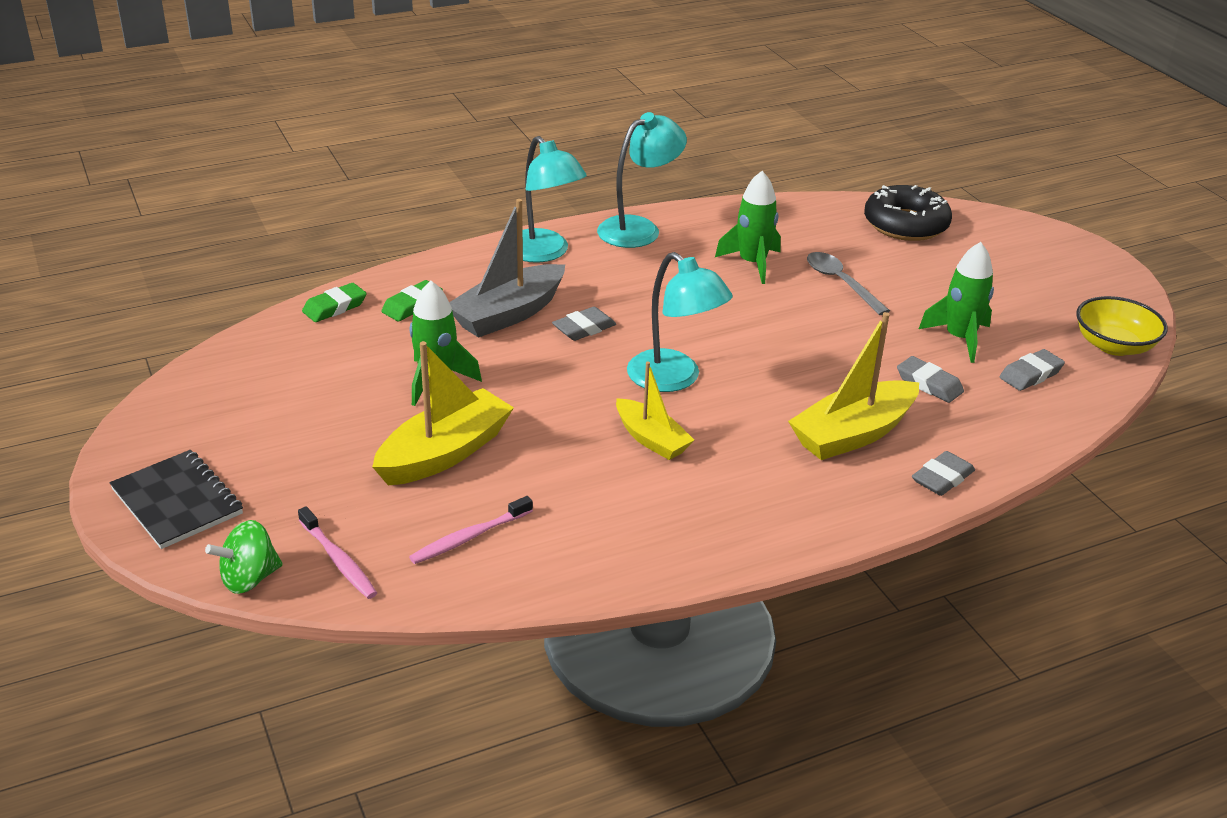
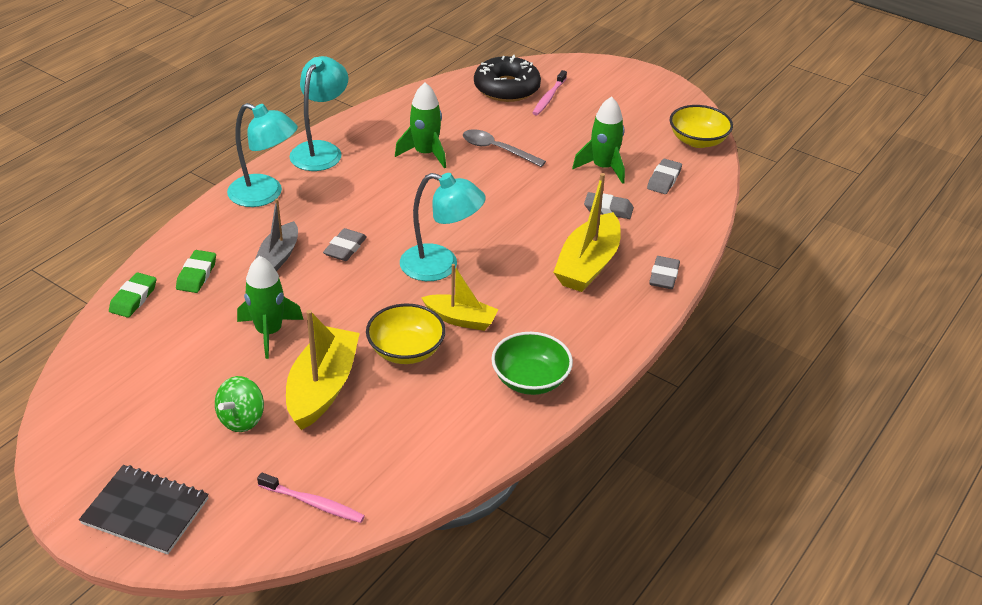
camera: 30 degrees left, 5 degrees up
(249, 578) = (258, 547): green spinning top -> green spinning top (242, 419)
(469, 537) = (393, 445): pink toothbrush -> pink toothbrush (549, 97)
(508, 314) = (279, 256): grey boat -> grey boat, size x0.63
(564, 449) = (406, 350): none -> yellow bowl
(679, 529) = (530, 379): none -> green bowl

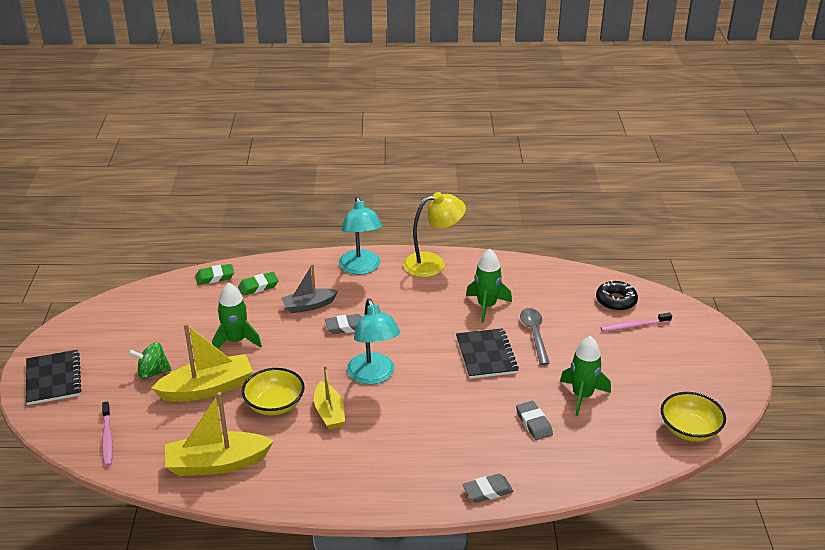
camera: 55 degrees right, 5 degrees down
(321, 150) = (433, 263): turquoise lamp -> yellow lamp
(492, 188) = (486, 355): none -> black notebook
(506, 88) = (616, 301): black donut -> black donut, size x0.67
(530, 379) = (301, 476): green bowl -> none
(588, 265) = (455, 444): yellow boat -> yellow boat (217, 463)
(664, 180) = (610, 435): grey eraser -> none

